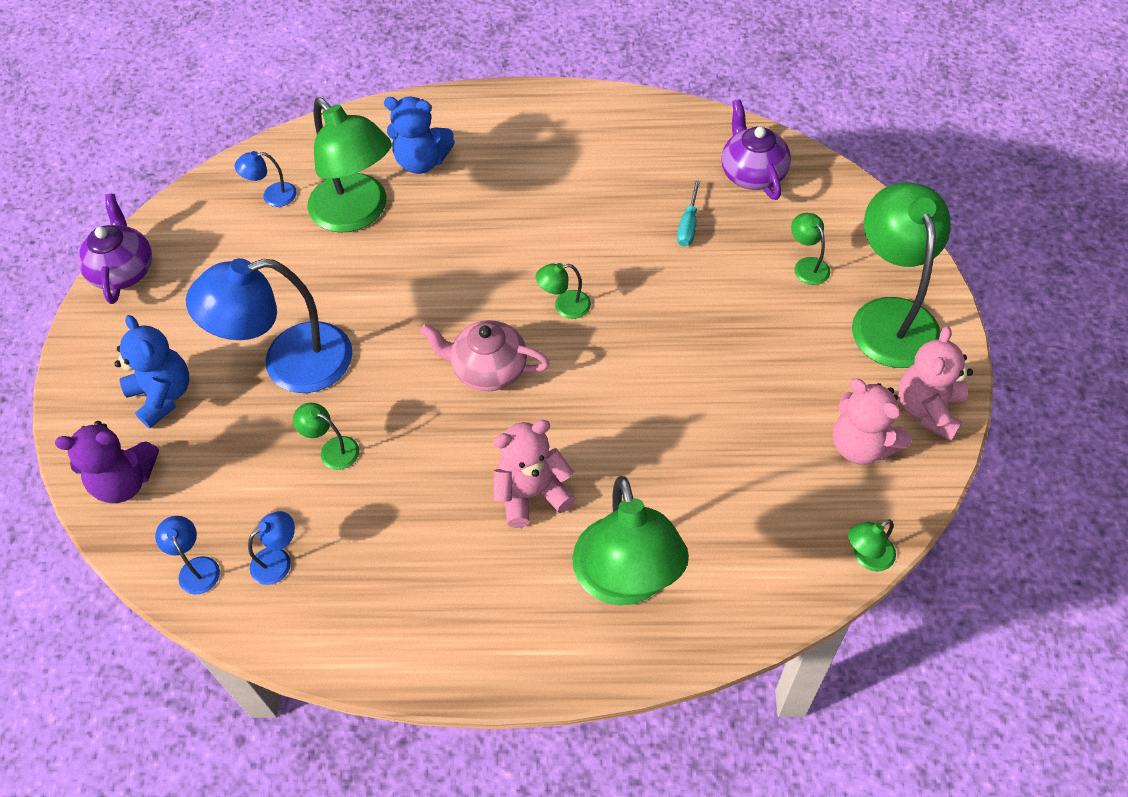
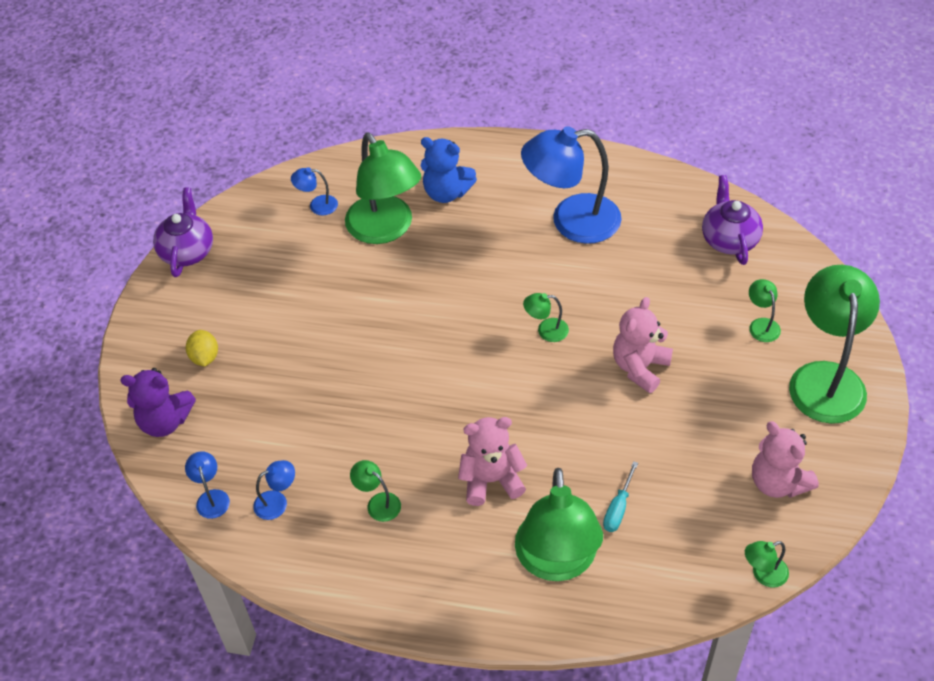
camera: 10 degrees right, 5 degrees down
(163, 395) = (205, 357): blue teddy bear -> yellow lemon
(289, 363) = (310, 345): blue lamp -> blue lamp (571, 221)
(332, 449) = (334, 420): green lamp -> green lamp (378, 503)
(488, 369) = (473, 374): pink teapot -> none
(688, 226) = (664, 277): turquoise screwdriver -> turquoise screwdriver (618, 508)
(928, 409) = (842, 460): pink teddy bear -> pink teddy bear (640, 367)

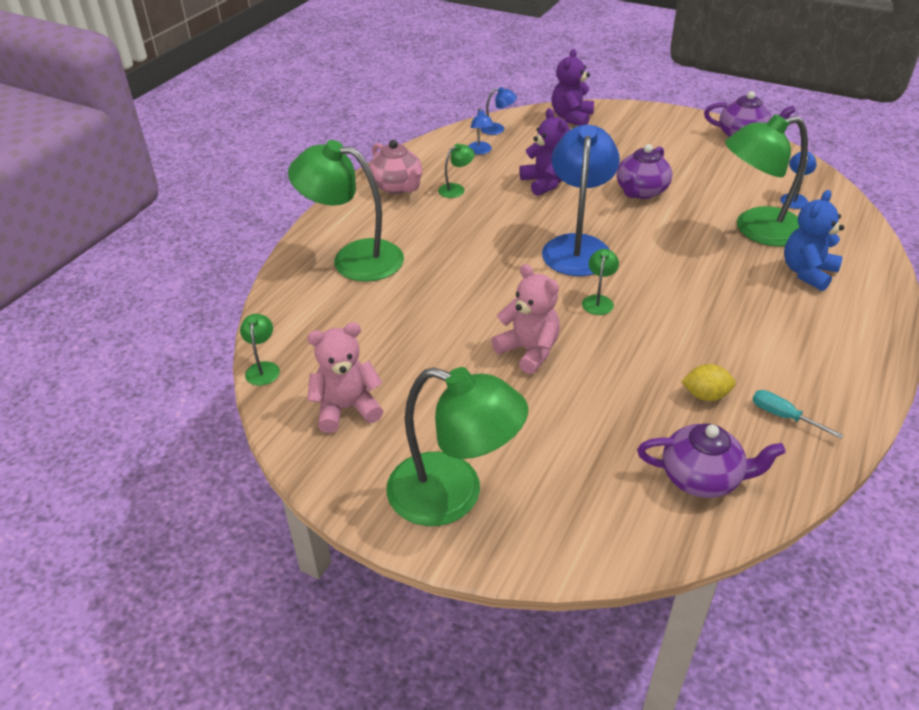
camera: 105 degrees right, 10 degrees down
(205, 357) = (626, 135): yellow lemon -> yellow lemon (705, 395)
(336, 326) = (641, 191): none -> purple teapot
(340, 415) = (545, 183): none -> purple teddy bear
(390, 570) = (397, 186): none -> pink teapot
(491, 480) = (447, 241): pink teddy bear -> none
(571, 221) = (753, 350): blue lamp -> blue lamp (577, 246)
(618, 508) = (381, 300): turquoise screwdriver -> turquoise screwdriver (783, 416)
(761, 325) = (553, 463): green lamp -> none

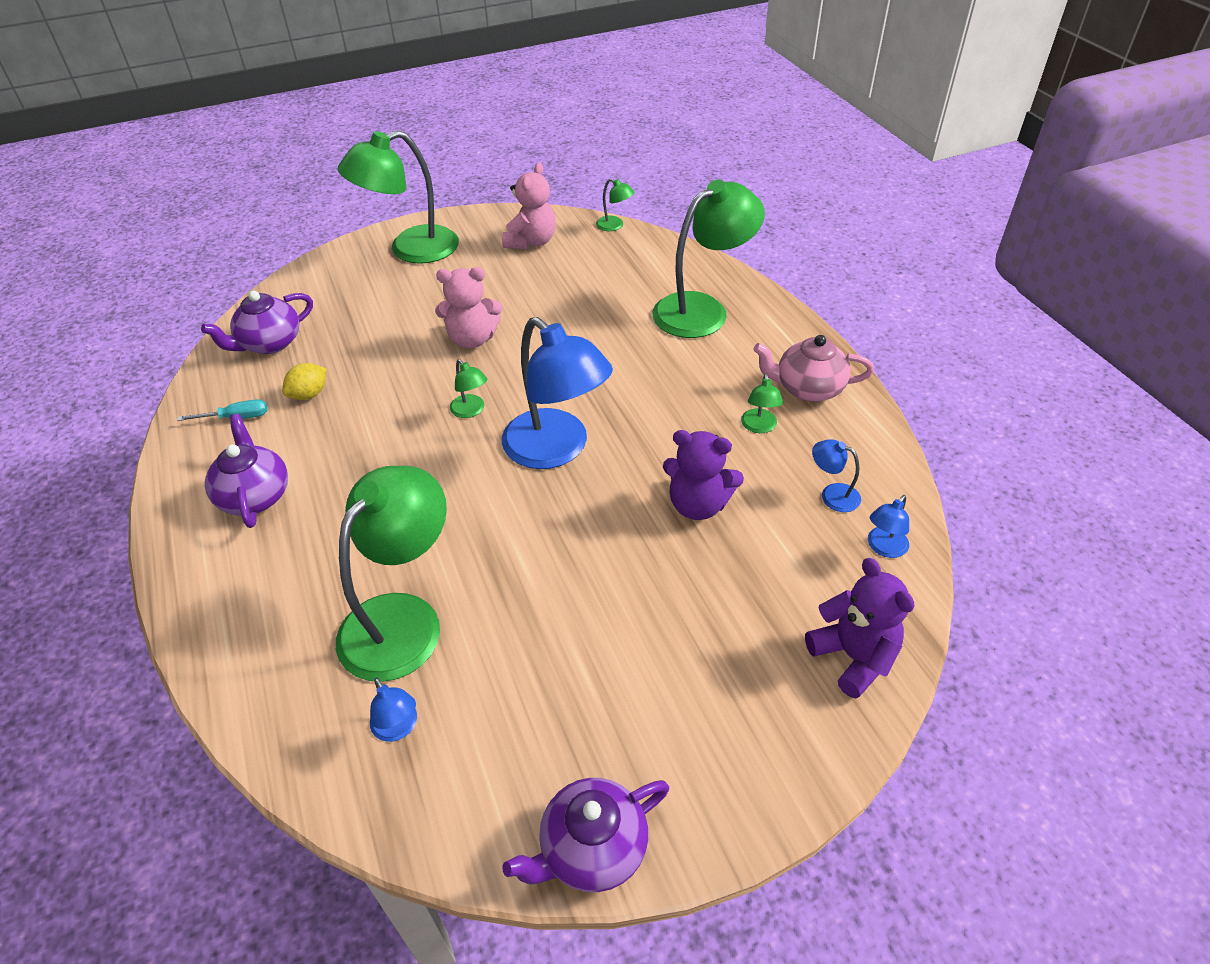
camera: 130 degrees right, 5 degrees up
(641, 191) = (589, 577): purple teapot -> purple teapot (255, 496)
(807, 272) = (300, 591): blue teddy bear -> none

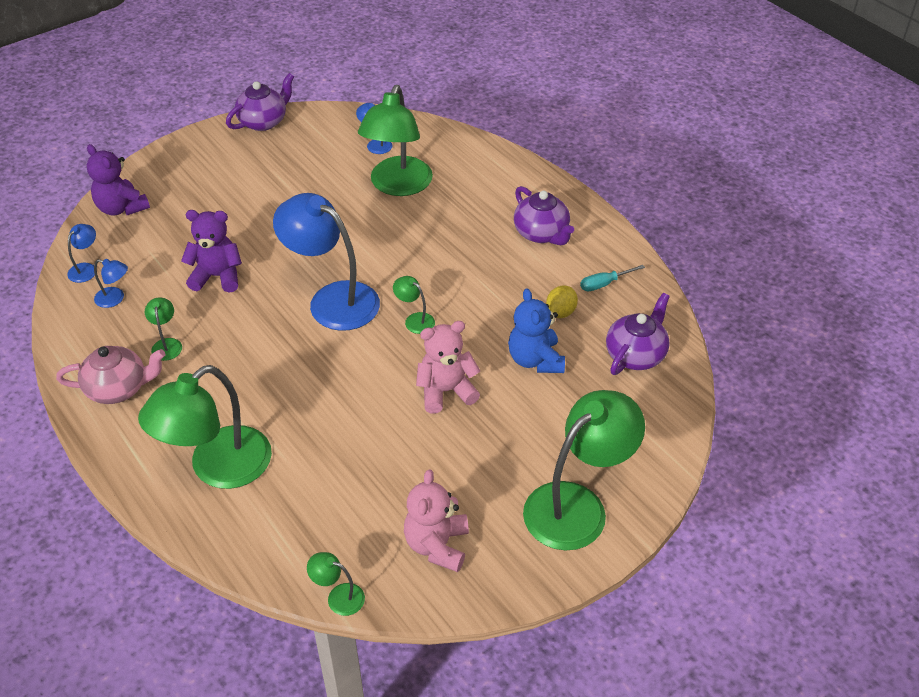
camera: 165 degrees right, 0 degrees up
(369, 353) = (535, 360): none -> blue teddy bear

